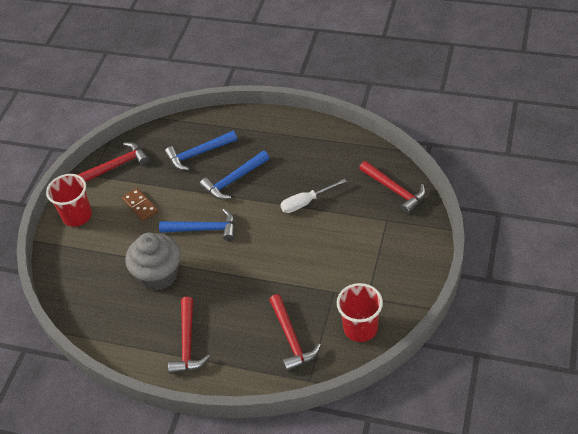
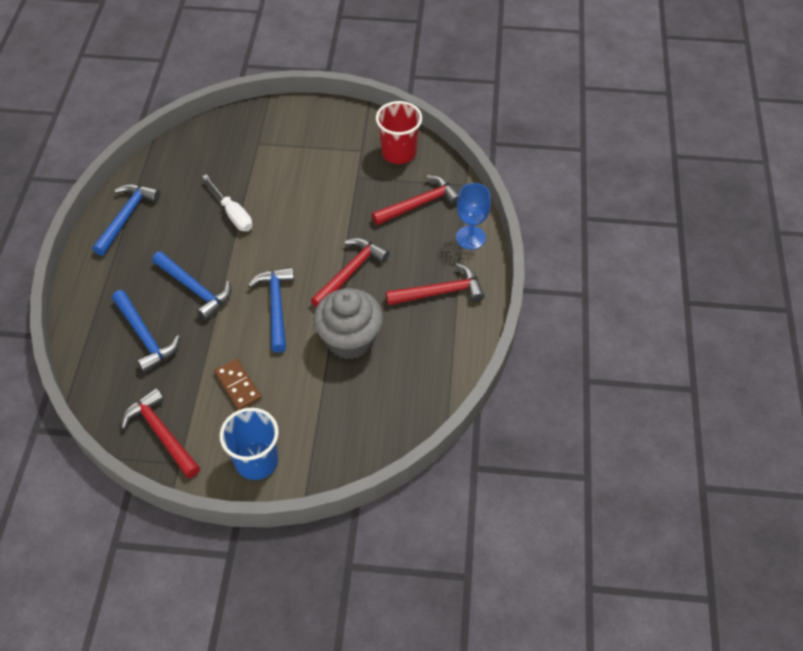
camera: 105 degrees left, 5 degrees up
(77, 215) = (256, 461): red cup -> blue cup
(140, 205) = (238, 385): brown domino -> brown domino turned 75 degrees counterclockwise
(242, 375) = (470, 238): none -> blue goblet
(314, 138) = (126, 217): none -> blue hammer
(394, 190) = (215, 139): red hammer -> red hammer (350, 272)

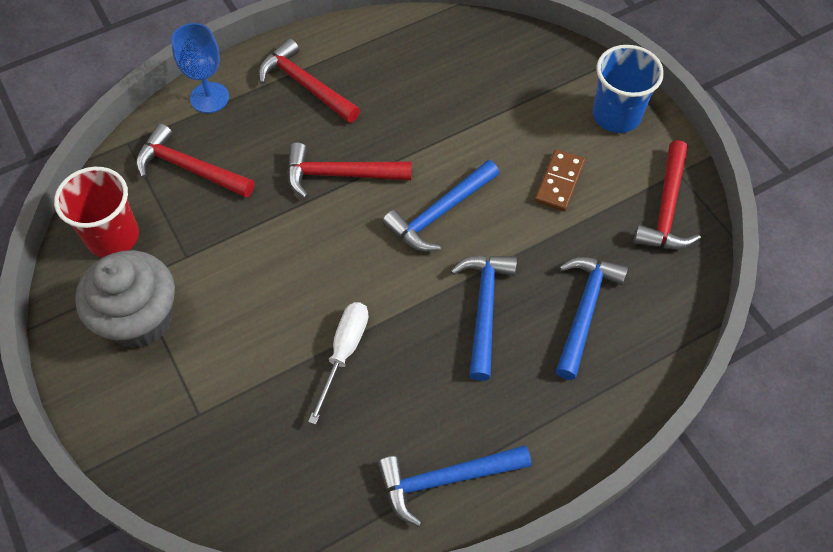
camera: 125 degrees left, 5 degrees up
(350, 340) = (426, 124): grey cupcake -> grey cupcake (140, 319)

